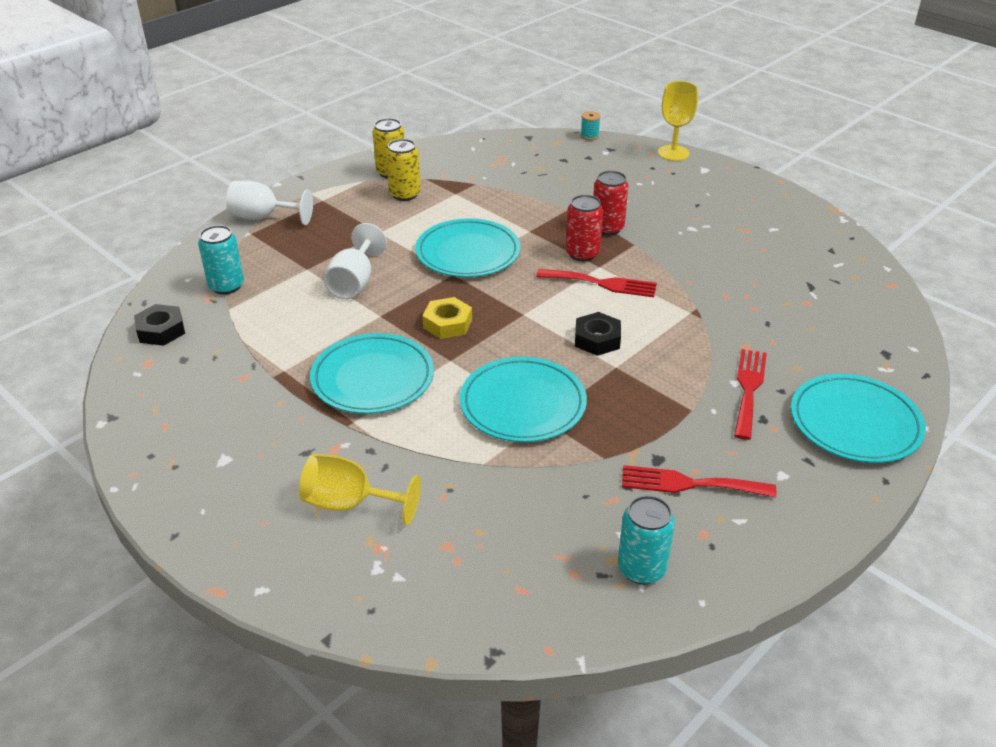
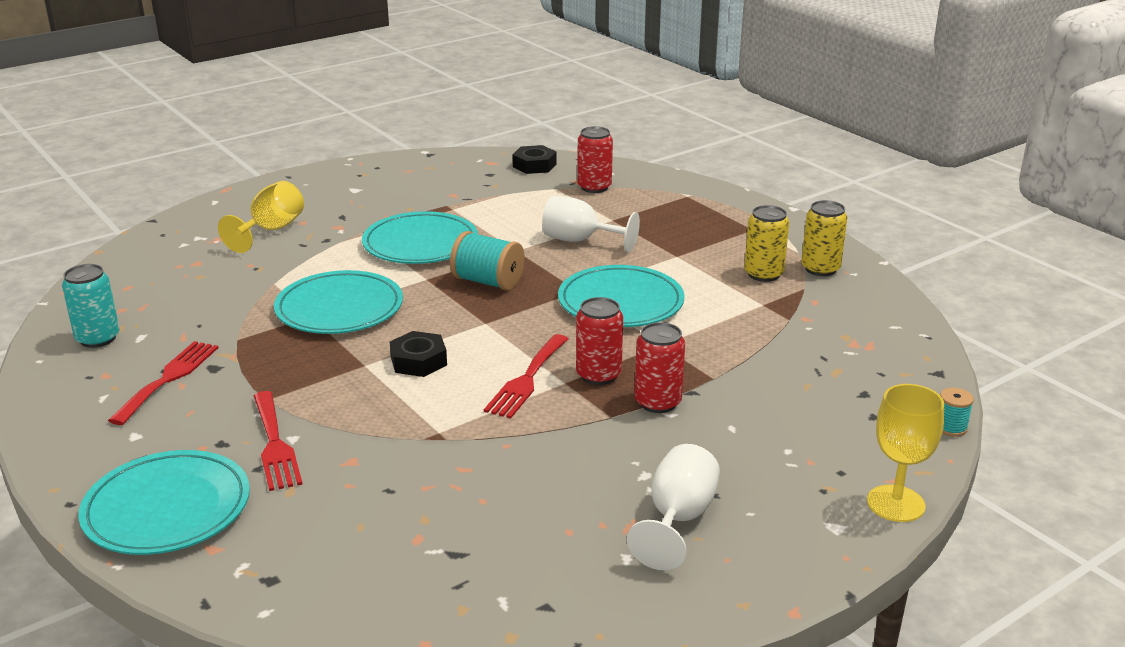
camera: 100 degrees right, 10 degrees down
(226, 286) = (594, 187): turquoise can -> red can
(263, 217) = (719, 201): white goblet -> white goblet (678, 519)
(447, 323) = (488, 282): yellow nut -> turquoise spool
(748, 389) = (275, 444): red fork -> red fork turned 45 degrees clockwise

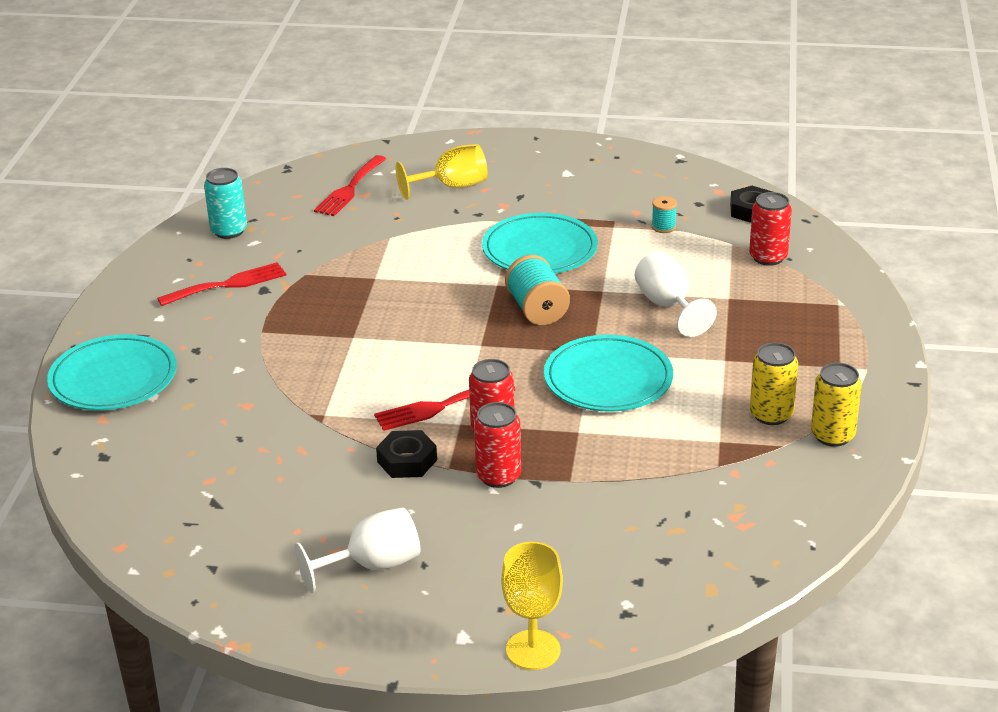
camera: 45 degrees right, 5 degrees up
(275, 444) = (222, 368): red fork -> red fork (349, 189)
(339, 308) = (402, 281): turquoise plate -> none
(418, 361) = (391, 353): black nut -> black nut (407, 461)
(951, 427) = (682, 626): turquoise spool -> turquoise spool (663, 227)

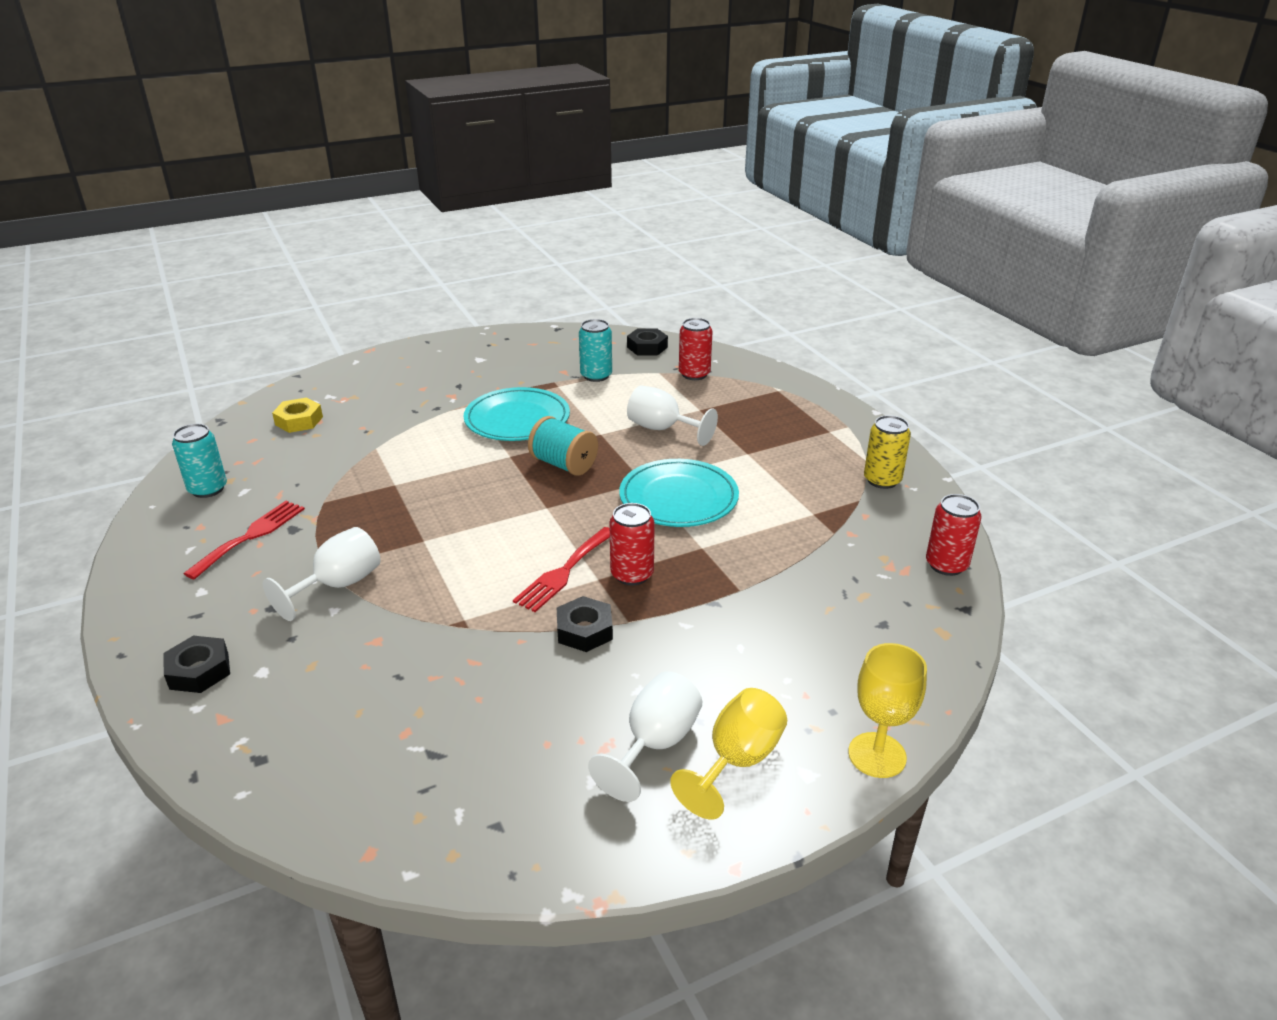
camera: 35 degrees left, 0 degrees up
(113, 378) = (199, 671): turquoise plate -> black nut
(257, 350) = (338, 585): none -> white goblet
(349, 189) = (299, 421): red fork -> yellow nut
(452, 187) = (392, 394): yellow goblet -> yellow goblet (737, 761)
(498, 476) = (678, 611): red can -> red can (946, 565)
(663, 227) = (596, 375): turquoise spool -> turquoise can
(771, 414) = (824, 481): yellow can -> none

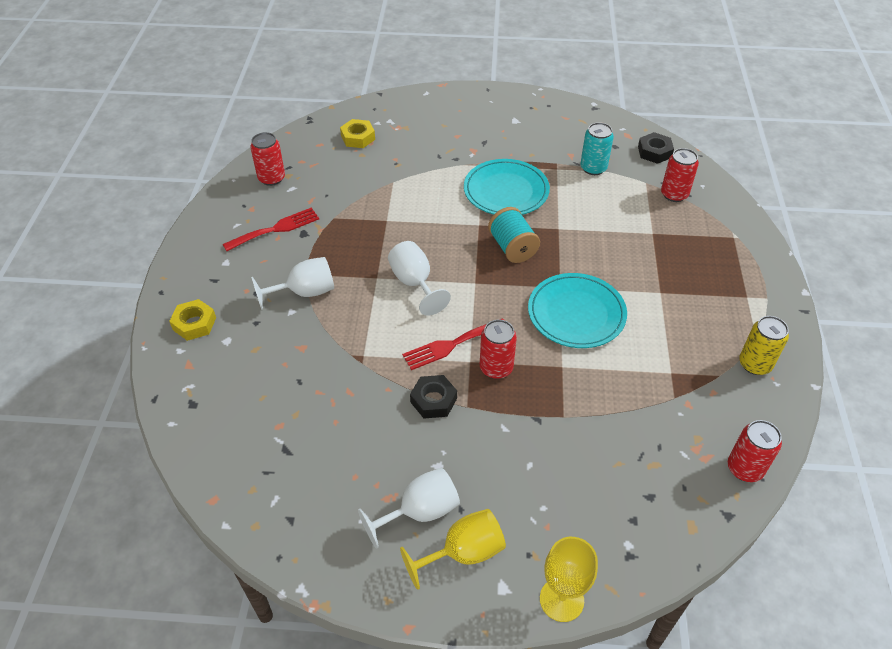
camera: 30 degrees right, 15 degrees up
(199, 671) = (194, 324): black nut -> yellow nut
(208, 489) = (271, 178): turquoise can -> red can
(662, 429) = (609, 242): white goblet -> white goblet (414, 283)

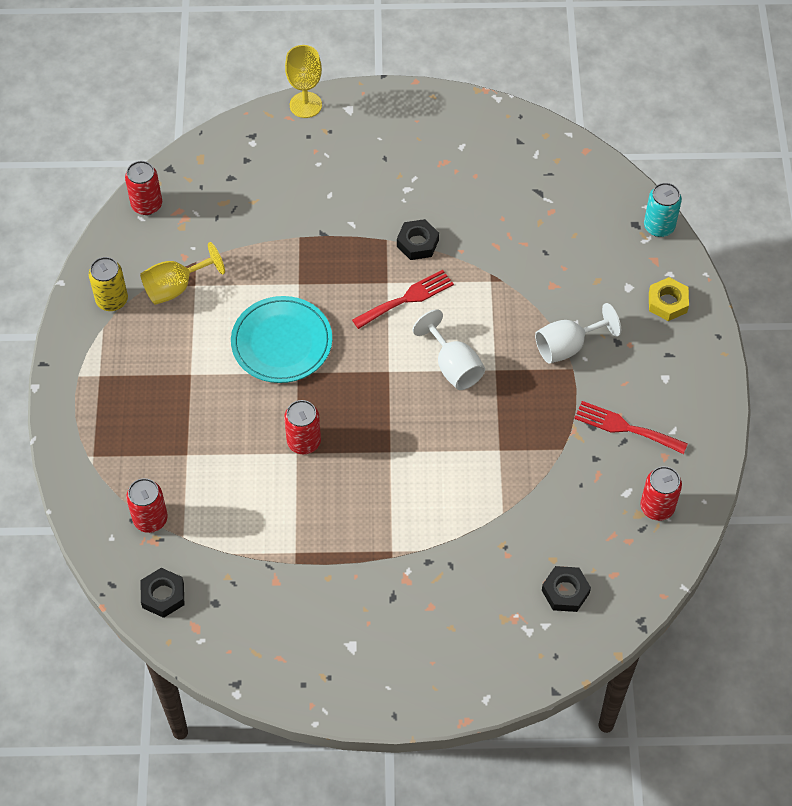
camera: 175 degrees right, 10 degrees up
(276, 229) = (625, 427): red fork -> red fork turned 60 degrees clockwise
(358, 137) = (565, 592): yellow nut -> black nut
(420, 512) = (417, 153): white goblet -> none
(463, 553) = (380, 128): yellow goblet -> yellow goblet (176, 287)
(496, 368) = (362, 278): red can -> red can (304, 442)
(506, 191) = (360, 508): turquoise plate -> none
(512, 248) = (349, 421): turquoise spool -> none
(593, 168) = (248, 558): turquoise can -> turquoise can (659, 226)

